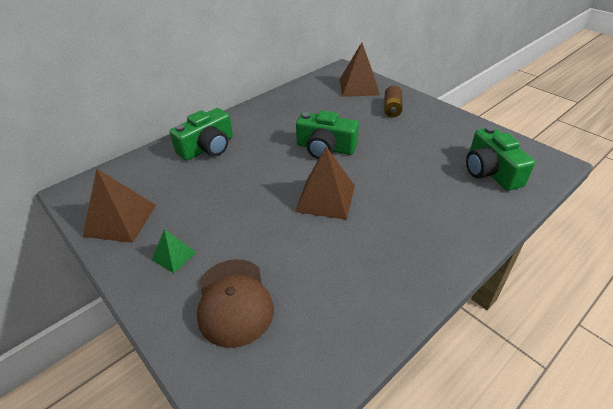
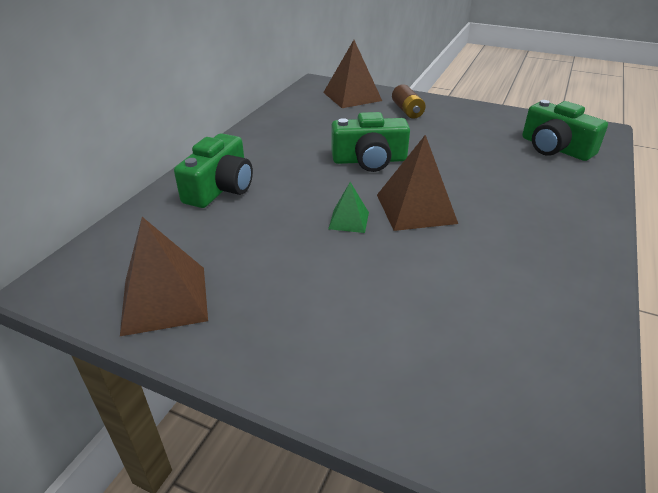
camera: 25 degrees left, 5 degrees down
(174, 256) = (283, 319): green pyramid -> green pyramid (348, 220)
(234, 301) = (409, 346): brown cap -> none

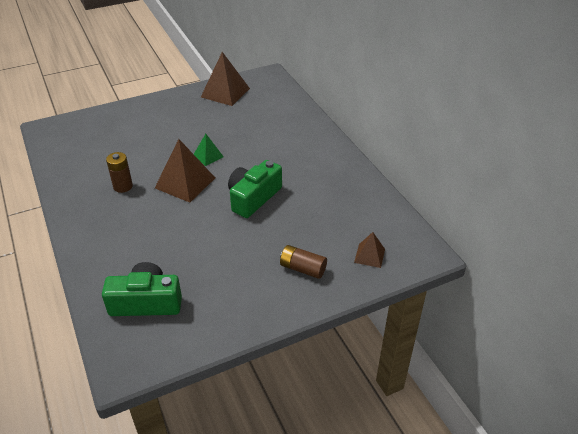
camera: 130 degrees right, 5 degrees up
(220, 188) = (292, 132): green camera -> none
(352, 96) = (369, 255): brown pyramid -> brown pyramid, size x0.54
(497, 248) = (123, 186): none -> brown battery

